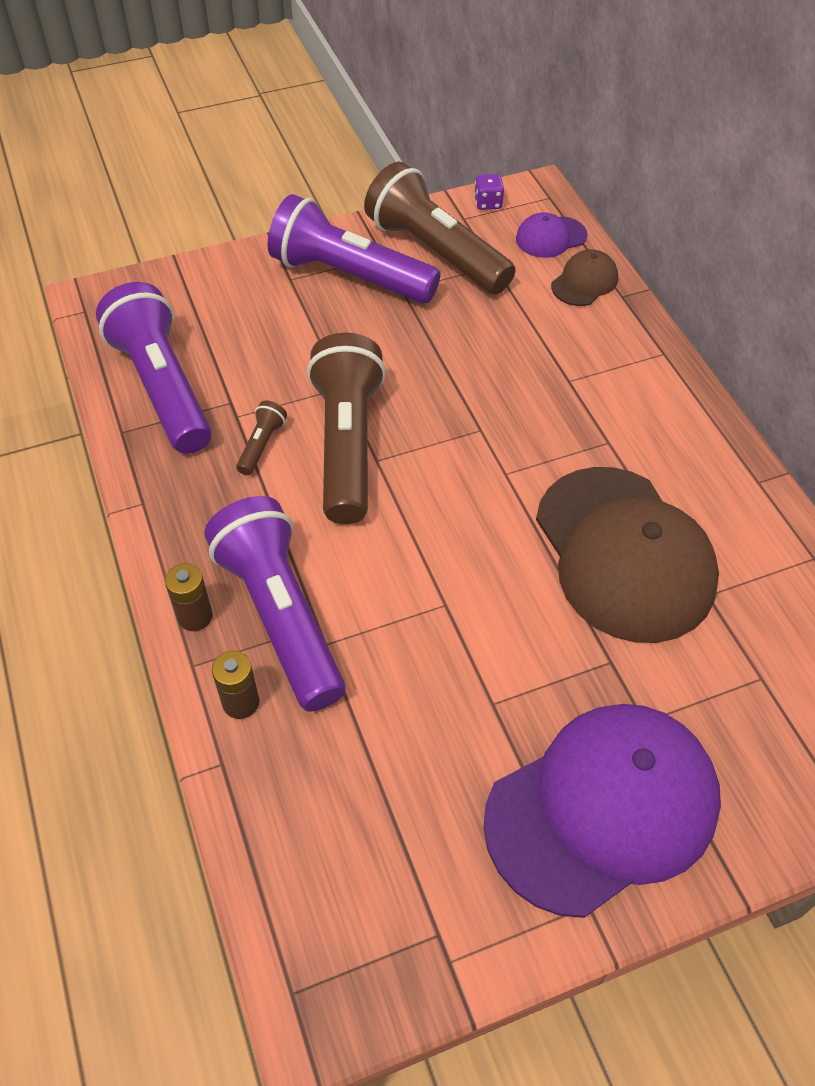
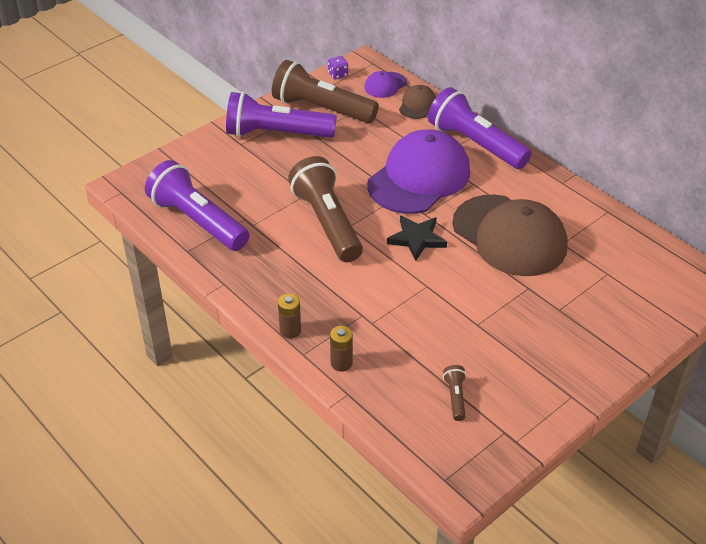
camera: 20 degrees left, 10 degrees down
(262, 445) = (277, 236): brown flashlight -> brown flashlight (455, 397)
(281, 615) = (339, 316): purple flashlight -> purple flashlight (475, 144)
(470, 514) = (416, 239): none -> black star
(603, 809) = (558, 354): purple cap -> purple cap (419, 177)

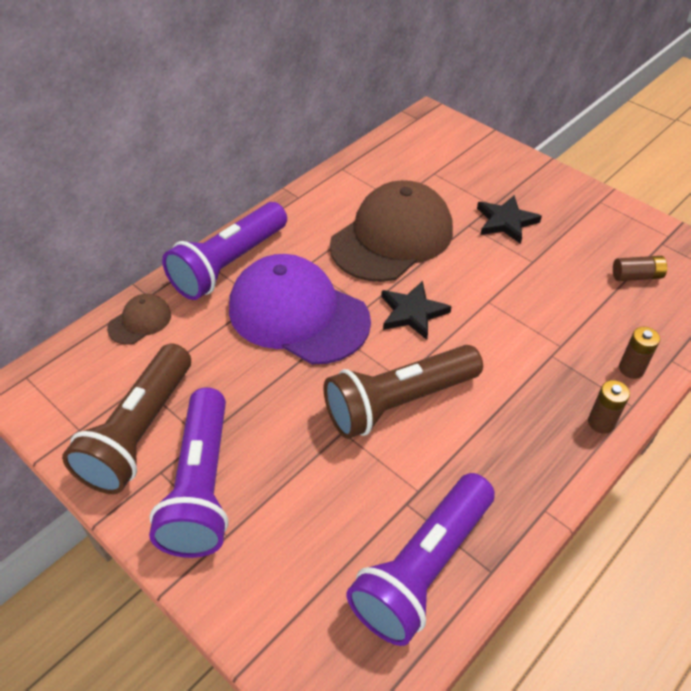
camera: 95 degrees left, 5 degrees up
(338, 74) = (48, 419): purple dice -> none
(385, 85) = (87, 359): purple cap -> none
(417, 104) = (140, 321): brown cap -> brown cap turned 120 degrees clockwise
(455, 397) = (636, 276): brown flashlight -> brown battery
(534, 315) = (506, 221): none -> black star

